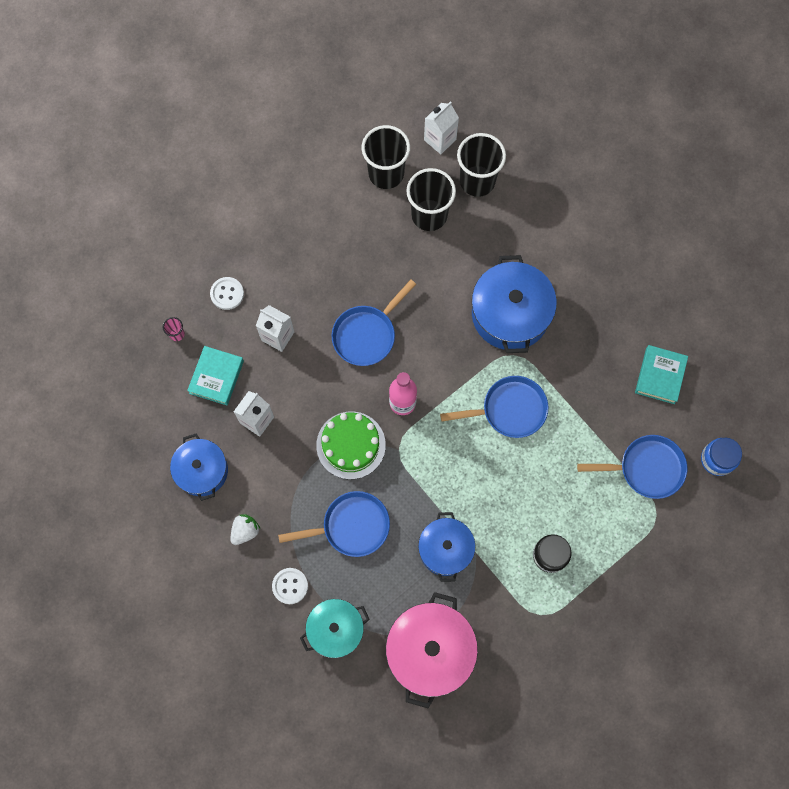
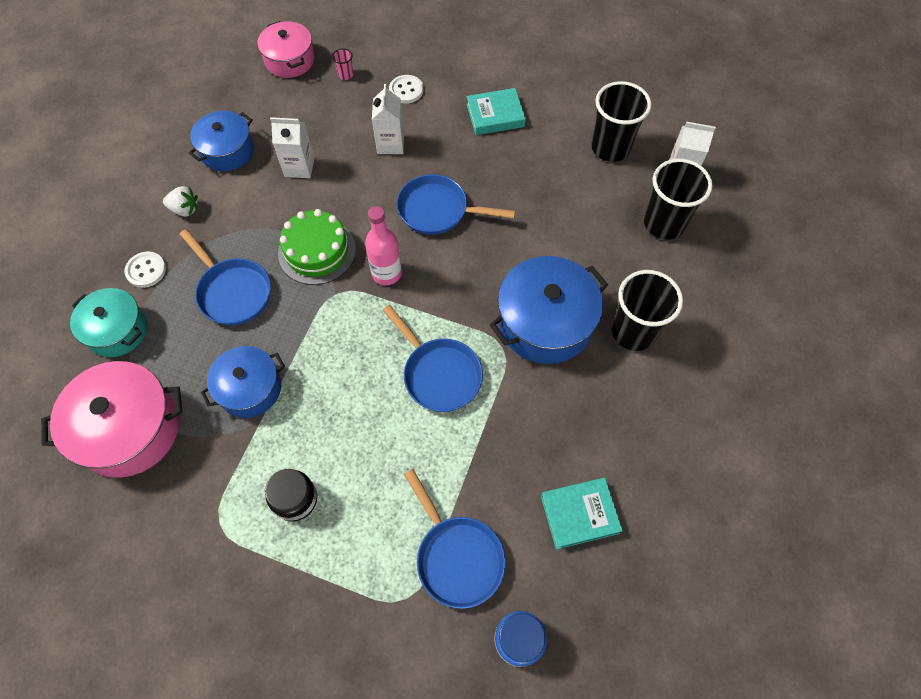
camera: 60 degrees right, 10 degrees down
(128, 373) = (289, 60): none -> pink pot
(216, 377) = (323, 119): turquoise book -> turquoise book (495, 115)
(429, 215) = (596, 201): black cup -> black cup (633, 332)

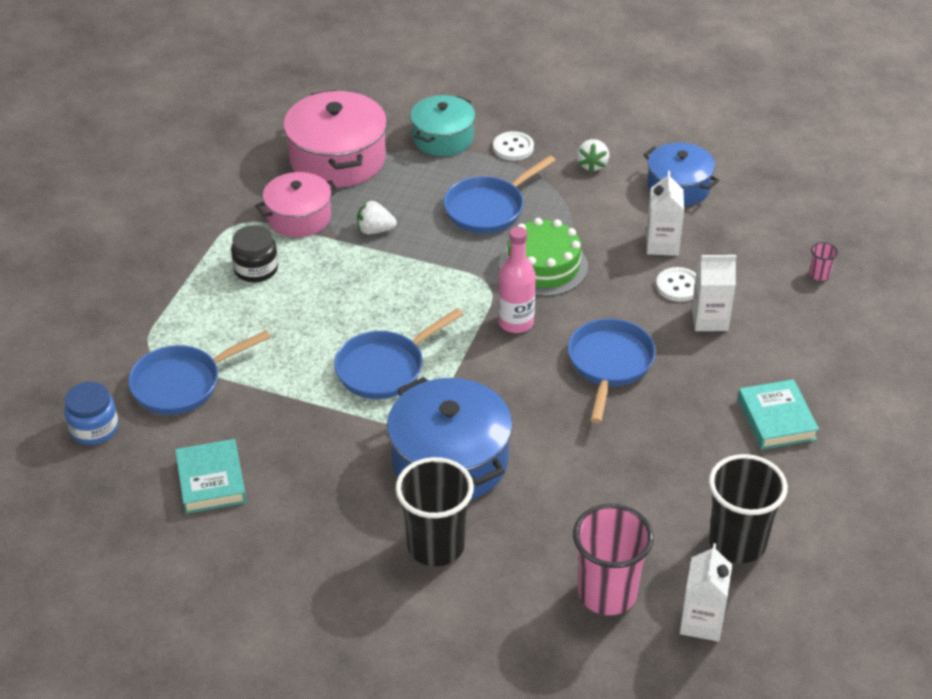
camera: 90 degrees right, 20 degrees down
(250, 389) = (375, 230): blue pot -> white strawberry
(289, 60) = (833, 224): pink pot -> pink pot (299, 217)
(406, 90) = (804, 331): white button -> white button (678, 286)
(663, 224) = (607, 593): black cup -> pink cup

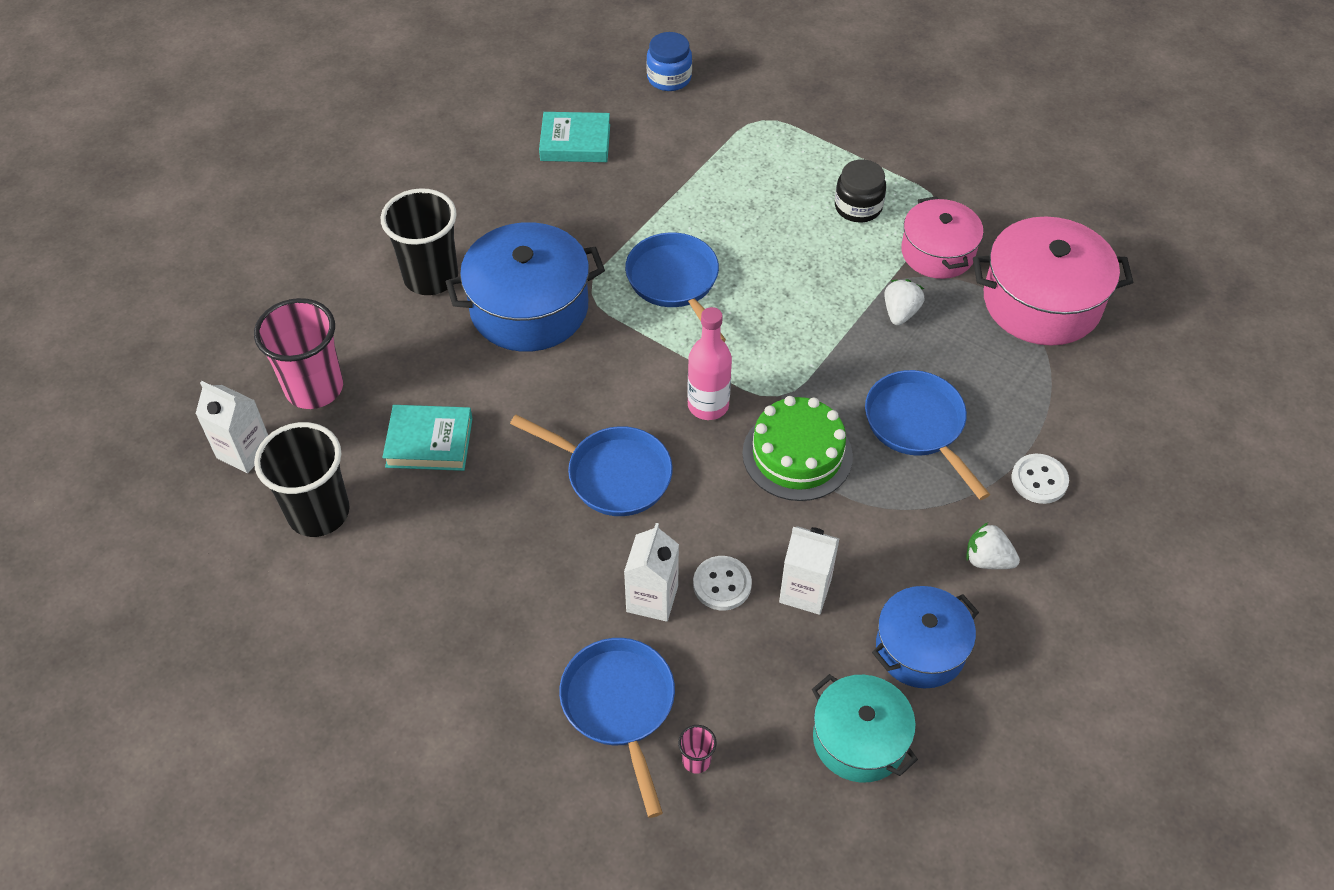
camera: 105 degrees right, 10 degrees up
(182, 384) = (705, 137): blue pan -> blue pan (620, 706)
(443, 138) = (1070, 410): turquoise pot -> turquoise pot (859, 739)
(776, 419) = (467, 611): turquoise book -> turquoise book (429, 442)

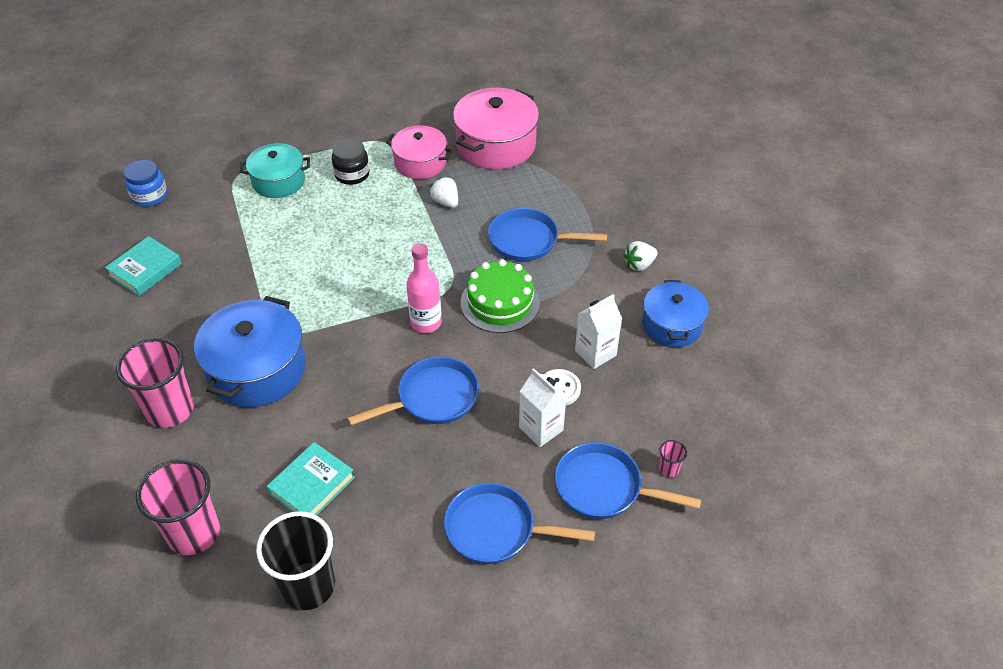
camera: 55 degrees left, 5 degrees down
(244, 451) = (206, 610): white carton -> none
(431, 277) = (170, 410): black cup -> pink cup
(675, 282) = (317, 285): blue pan -> blue pan (496, 529)
(859, 739) = (709, 384): turquoise pot -> turquoise pot (278, 181)
(1039, 480) = (607, 215): white button -> none

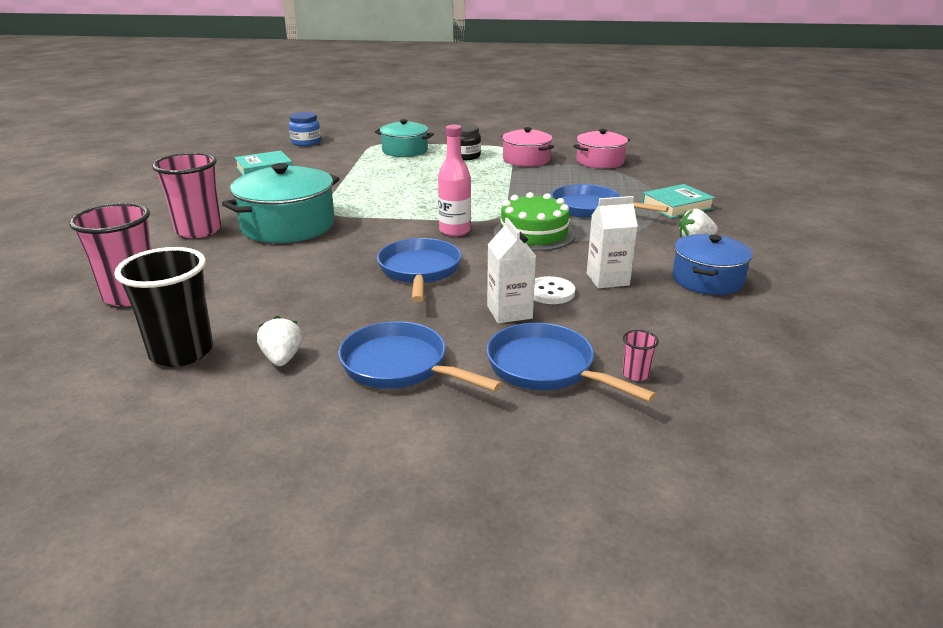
camera: 25 degrees right, 20 degrees down
(257, 369) = (288, 226): blue pot -> turquoise pot
(312, 485) = (258, 294): turquoise book -> turquoise book (676, 206)
(433, 398) = (419, 271): blue pan -> blue pan turned 90 degrees counterclockwise
(445, 202) = (531, 179): white strawberry -> white strawberry (282, 359)
(496, 145) = (600, 161): pink pot -> pink pot, size x0.64

